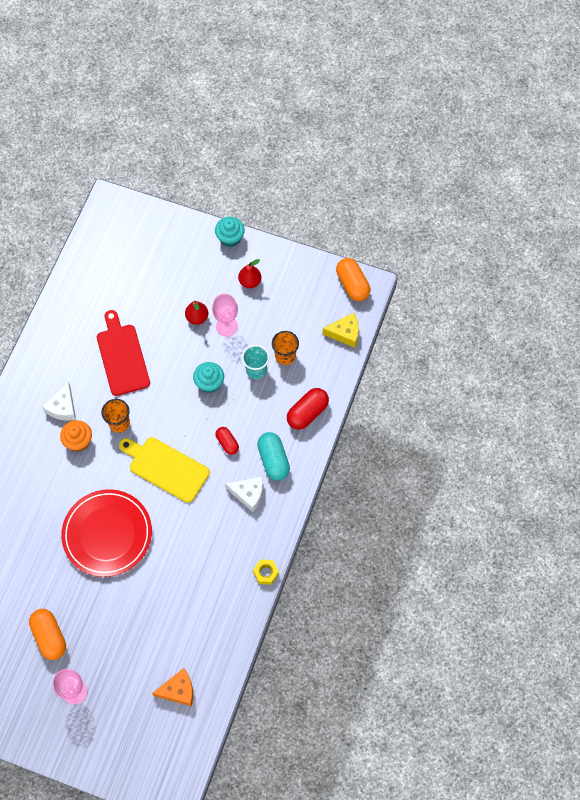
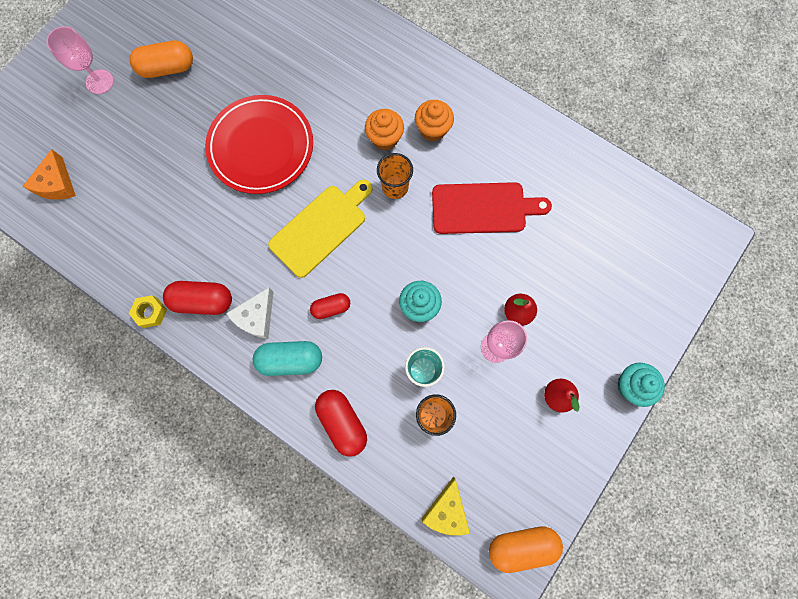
camera: 105 degrees right, 10 degrees up
(63, 407) = (433, 129): white cheese -> orange cupcake
(246, 537) = (203, 301): none -> red capsule

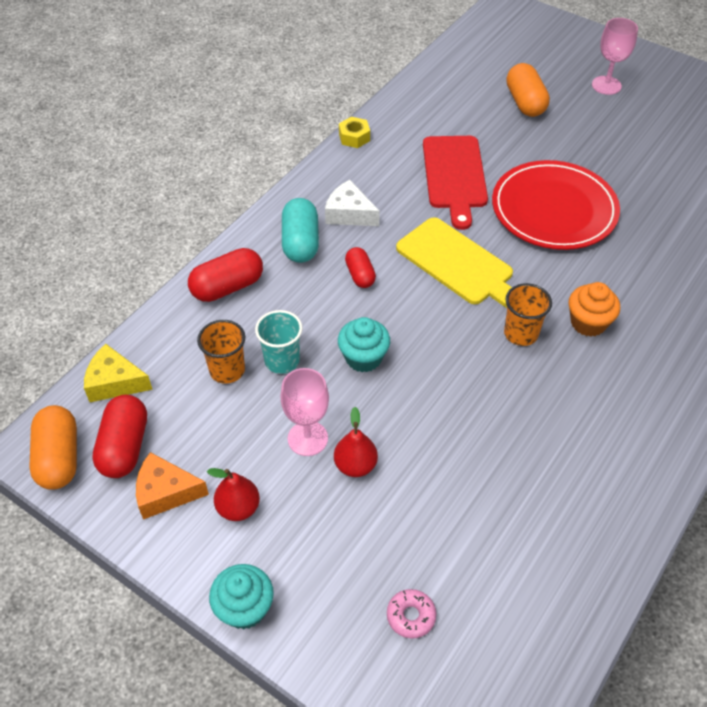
camera: 90 degrees right, 25 degrees down
(57, 184) = (486, 67): orange cheese -> orange cheese (166, 492)
(167, 68) = (636, 131): orange capsule -> orange capsule (525, 102)
(203, 301) = (367, 173): red capsule -> red capsule (124, 447)
(433, 129) = (612, 374): orange cupcake -> none
(483, 208) = (503, 430): red cutting board -> red cutting board (454, 176)
(627, 277) = (411, 616): none -> pink donut

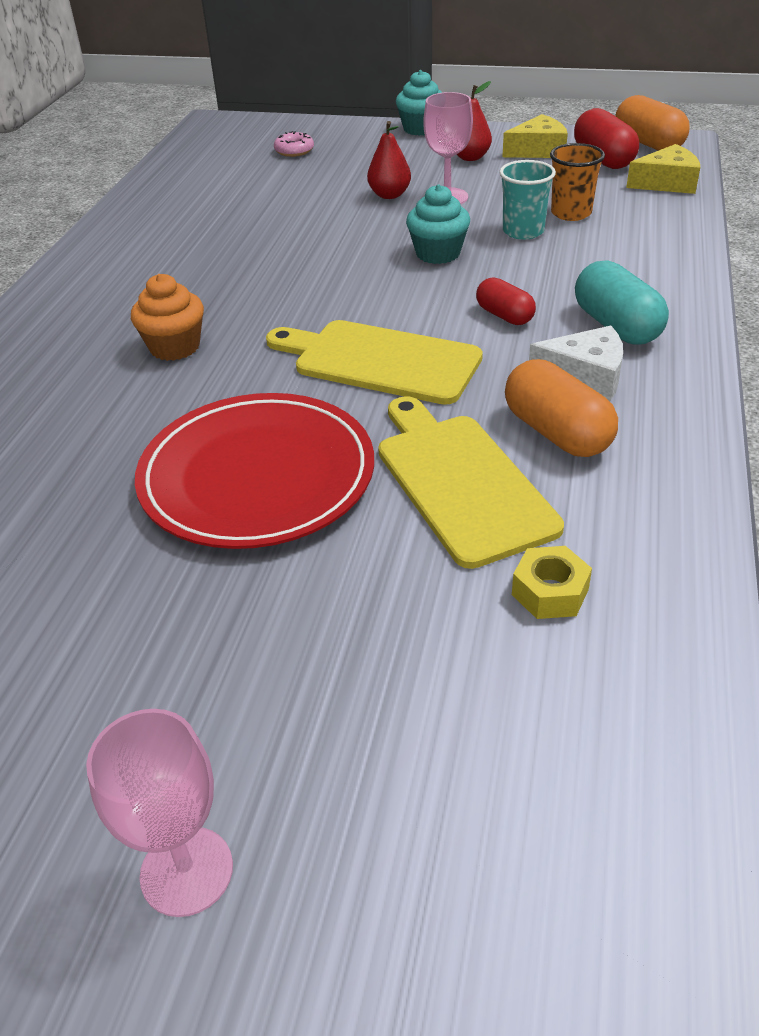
camera: 160 degrees right, 10 degrees down
(166, 492) = (538, 150): orange cheese -> yellow cheese
(227, 287) = (652, 265): red capsule -> none
(354, 137) = (699, 498): yellow nut -> yellow nut (550, 592)
(454, 176) = (460, 482): red cutting board -> yellow cutting board
(521, 333) = (262, 315): orange cup -> none
(525, 102) = (398, 715): orange capsule -> orange capsule (557, 433)

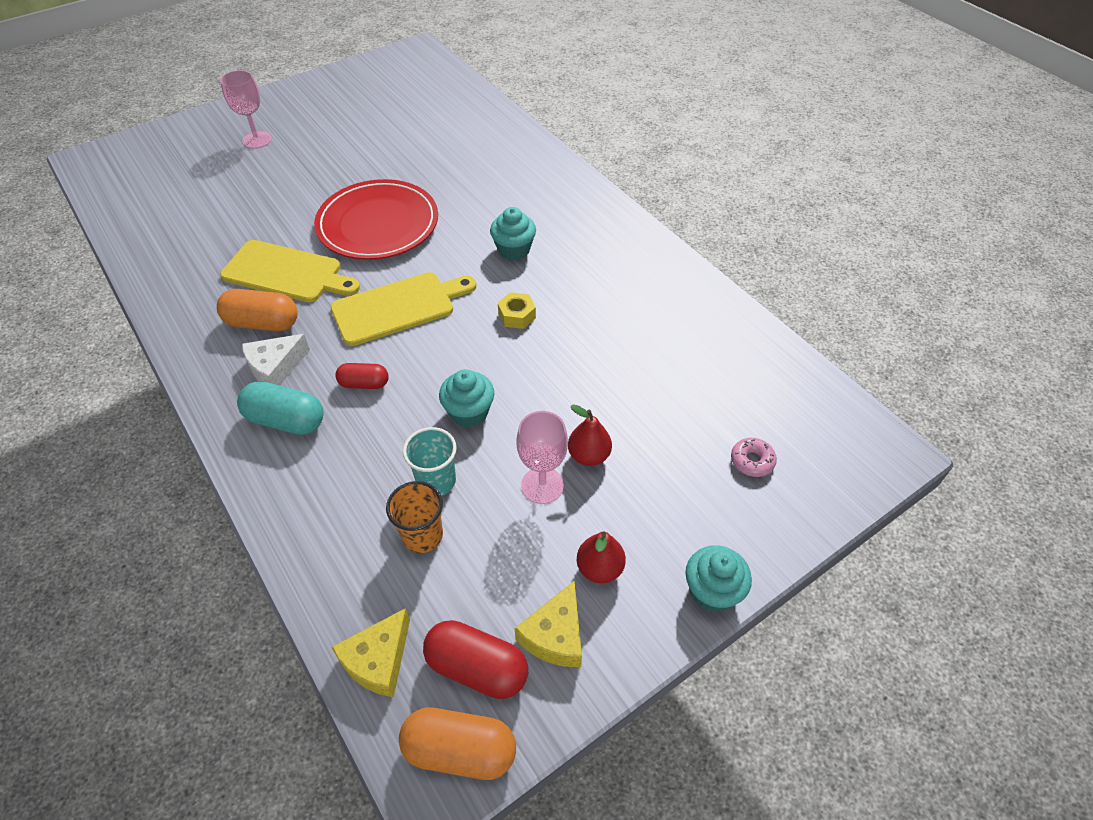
camera: 130 degrees right, 10 degrees up
(175, 347) = (513, 250): orange cupcake -> turquoise cupcake
(550, 592) = (209, 255): yellow nut -> yellow nut (517, 315)

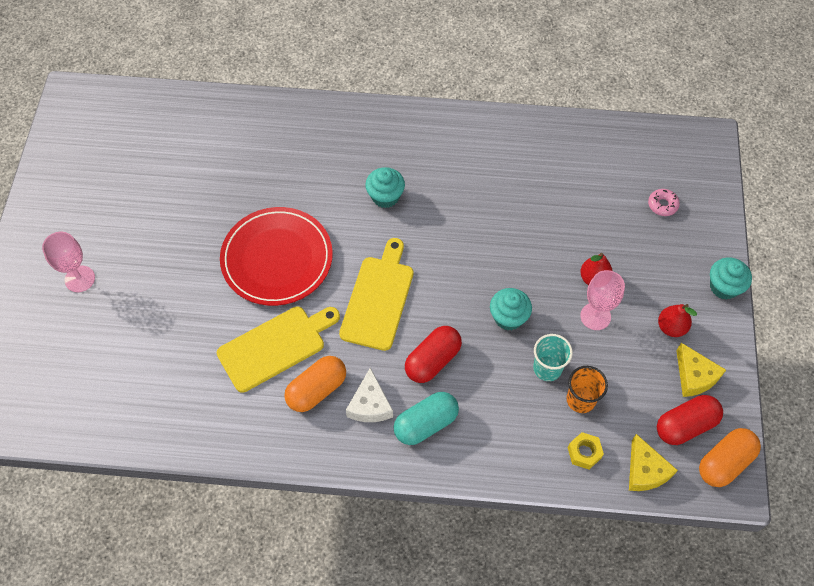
camera: 50 degrees left, 10 degrees up
(364, 384) = (432, 360): red capsule -> red capsule, size x1.62
(517, 315) = (449, 237): yellow nut -> yellow nut (584, 453)

